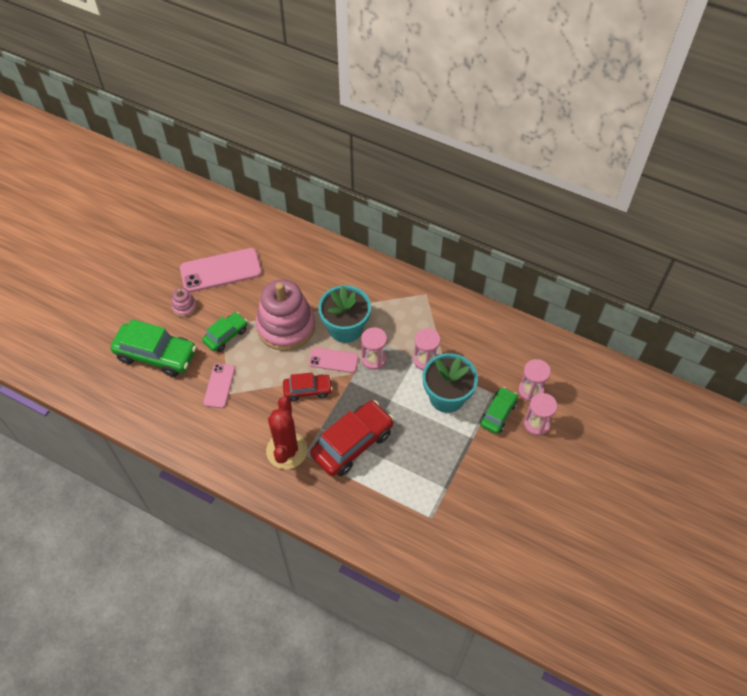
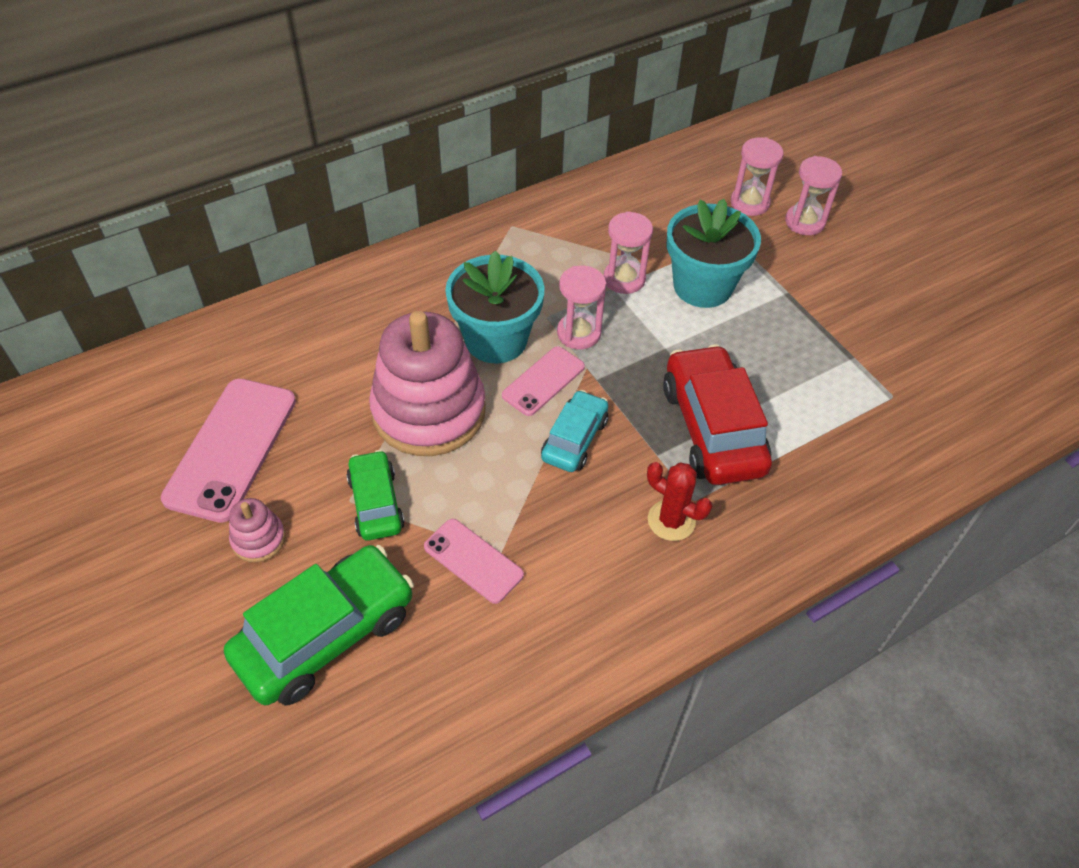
camera: 60 degrees left, 5 degrees down
(287, 450) = (671, 520): red cactus -> red cactus, size x0.61
(307, 390) = (574, 439): red car -> turquoise car
(498, 414) = (765, 249): green car -> none

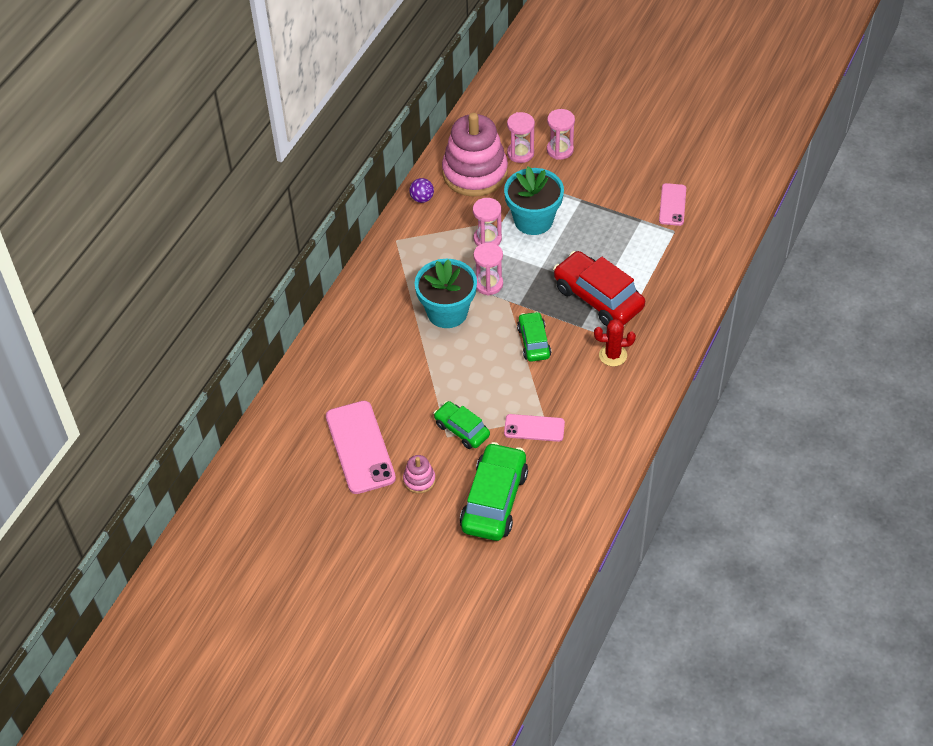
camera: 30 degrees left, 0 degrees up
(429, 411) = (446, 370): pink stacking toy -> pink stacking toy (475, 173)
(543, 381) = (492, 321): pink phone -> pink phone (672, 205)
(574, 439) = (534, 342): turquoise car -> green car
(584, 196) = (422, 198): none -> purple ball

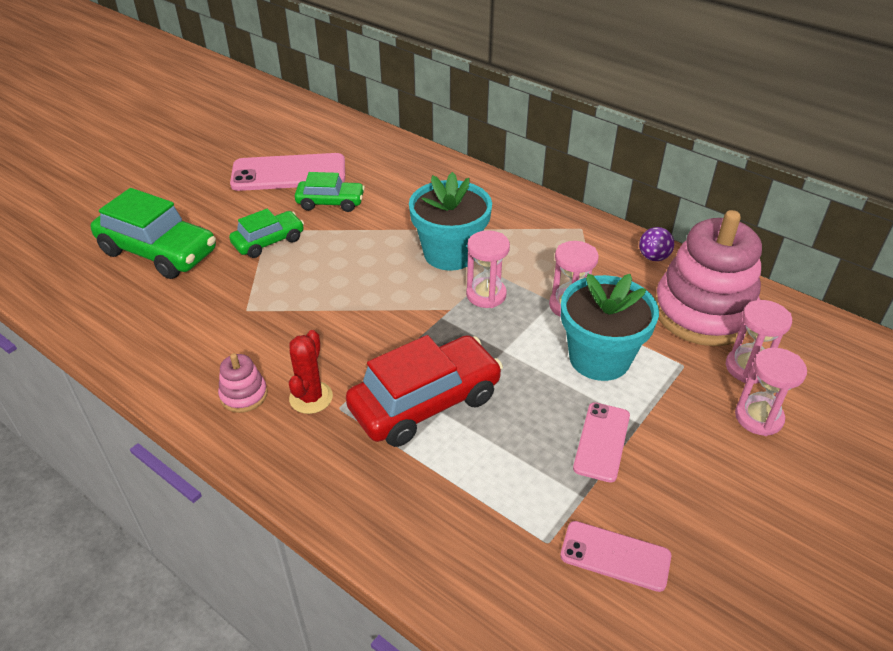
camera: 100 degrees right, 10 degrees down
(419, 480) = (223, 205): pink stacking toy -> pink stacking toy (244, 395)
(534, 342) = (370, 321): green car -> green car (330, 203)
(534, 428) = (235, 299): pink phone -> pink phone (602, 441)

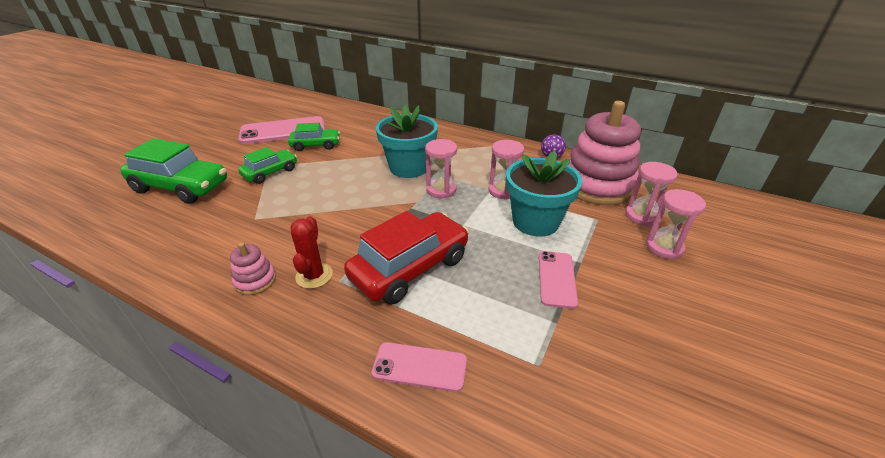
camera: 10 degrees left, 5 degrees down
(615, 556) = (598, 367): pink phone -> pink phone (420, 366)

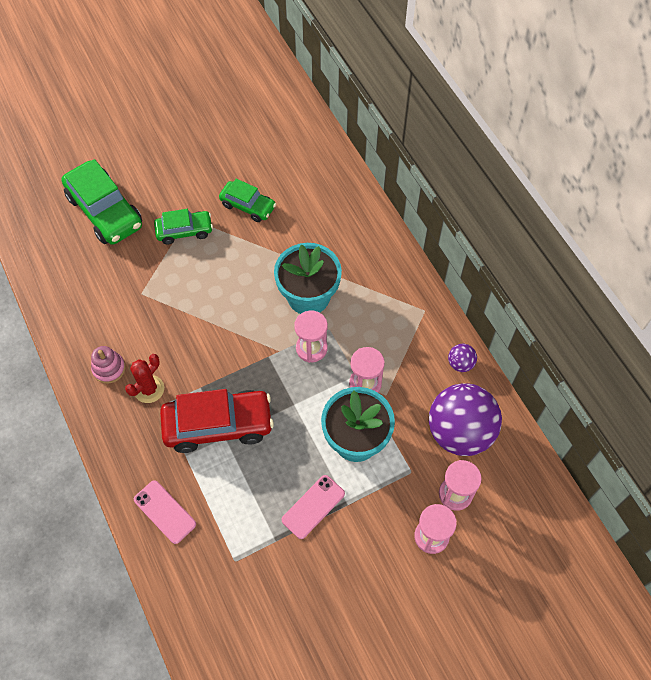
camera: 35 degrees right, 25 degrees up
(283, 131) = (232, 159): pink phone -> none
(597, 185) = (460, 432): pink stacking toy -> purple ball

